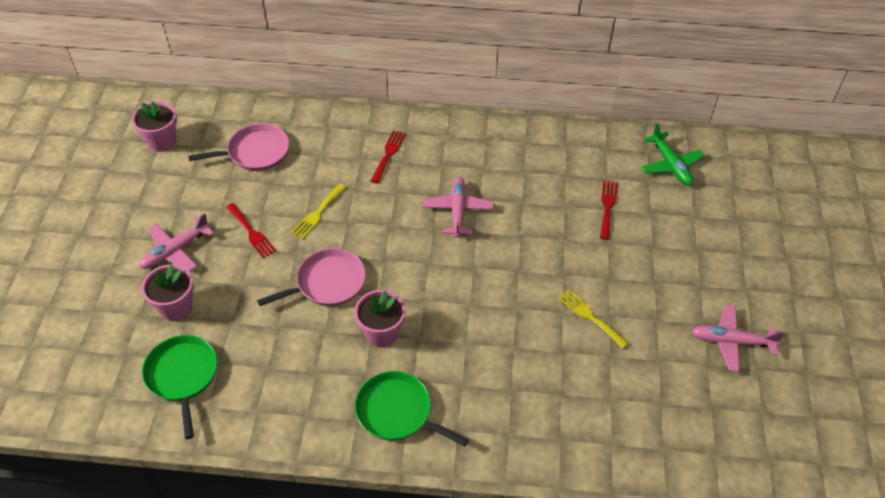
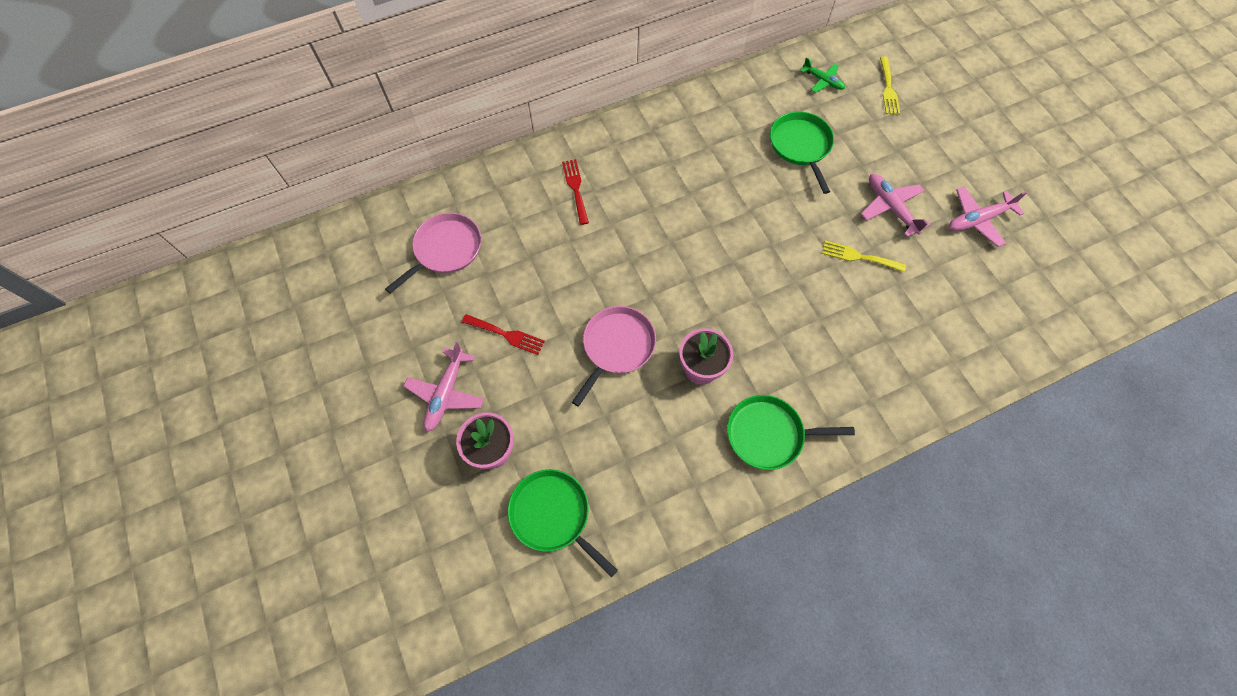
camera: 30 degrees left, 15 degrees up
(162, 141) = (339, 285): pink flower pot -> none
(317, 213) = (554, 282): yellow fork -> yellow fork (888, 89)
(458, 210) = (679, 214): pink plane -> pink plane (890, 208)
(607, 207) = (801, 146): red fork -> green pan
(670, 165) = (822, 81): green plane -> green plane, size x0.66

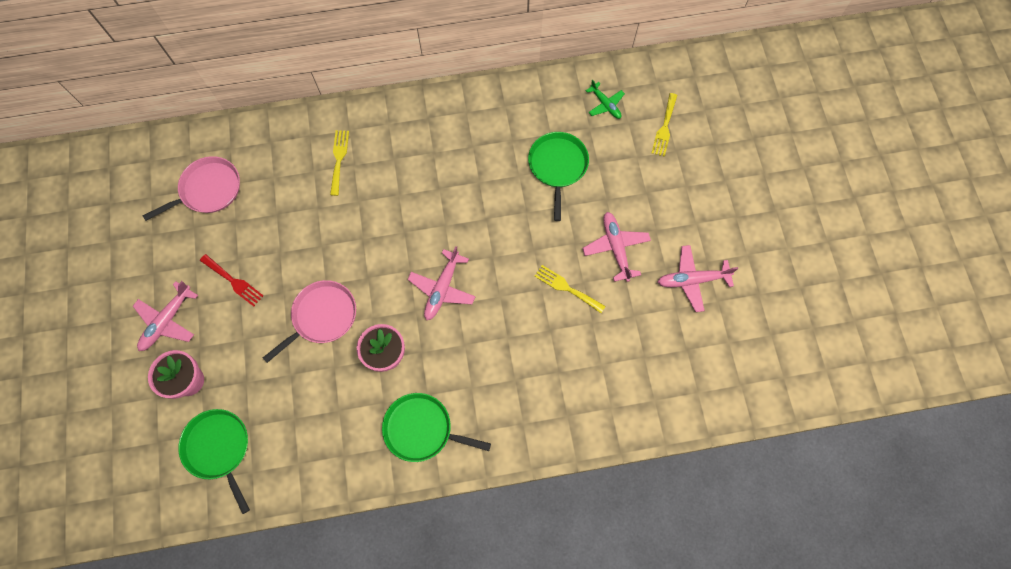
camera: 15 degrees right, 5 degrees up
(575, 188) = (339, 159): red fork -> yellow fork
(733, 288) = (442, 288): none -> pink plane

